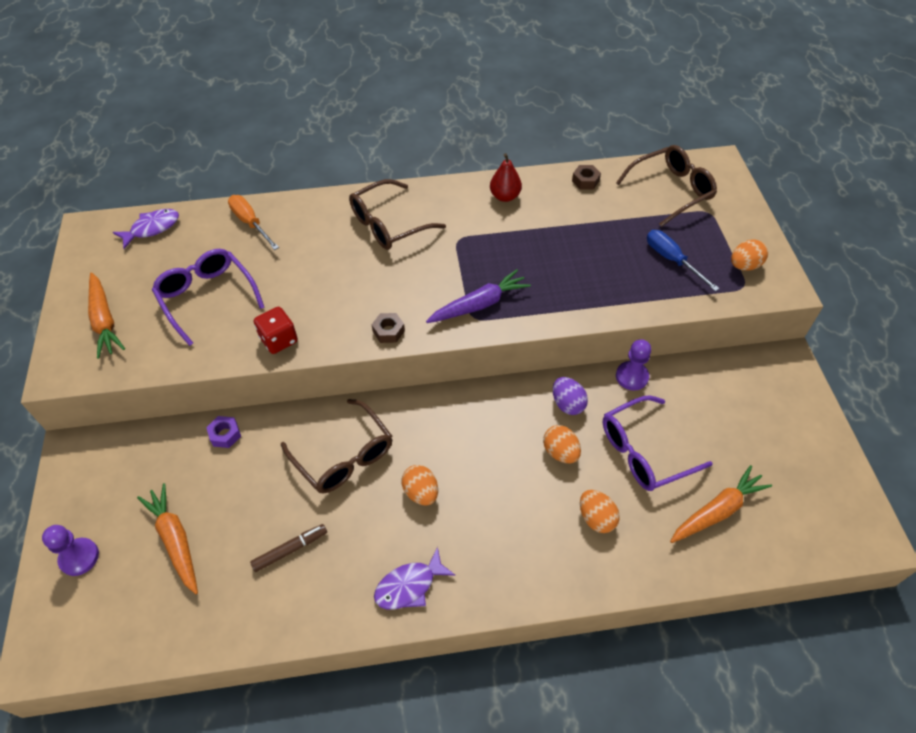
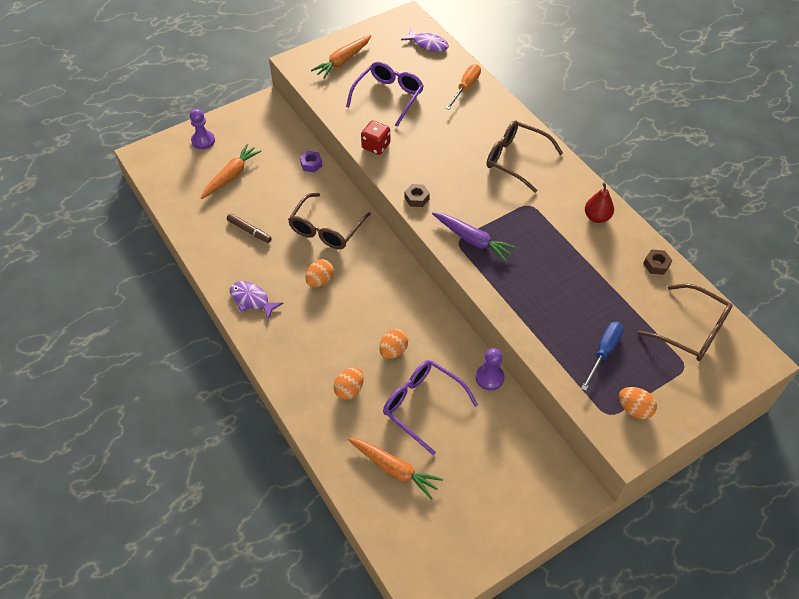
camera: 65 degrees right, 0 degrees up
(567, 404) = (438, 342): purple egg -> none

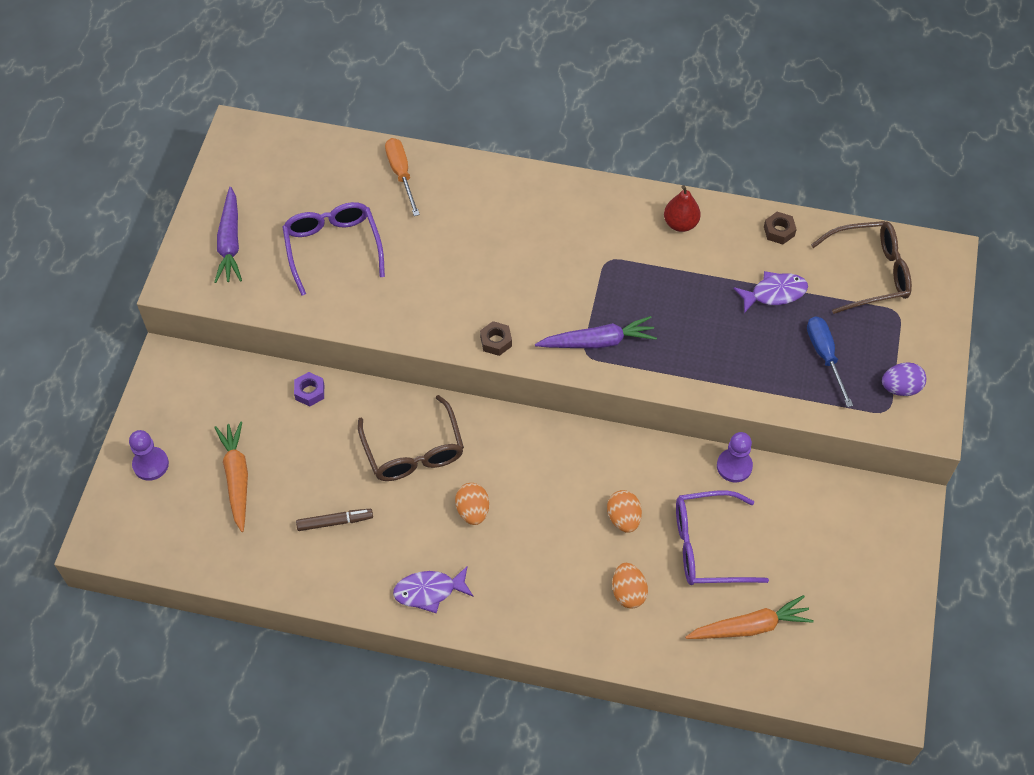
camera: 45 degrees left, 5 degrees up
(343, 61) = (230, 242): orange carrot -> purple carrot
(376, 146) = (387, 316): red dice -> none
(428, 44) = (301, 150): purple fish -> purple fish (774, 293)
(516, 159) = (542, 220): brown glasses -> none
(634, 409) = (900, 388): orange egg -> purple egg

